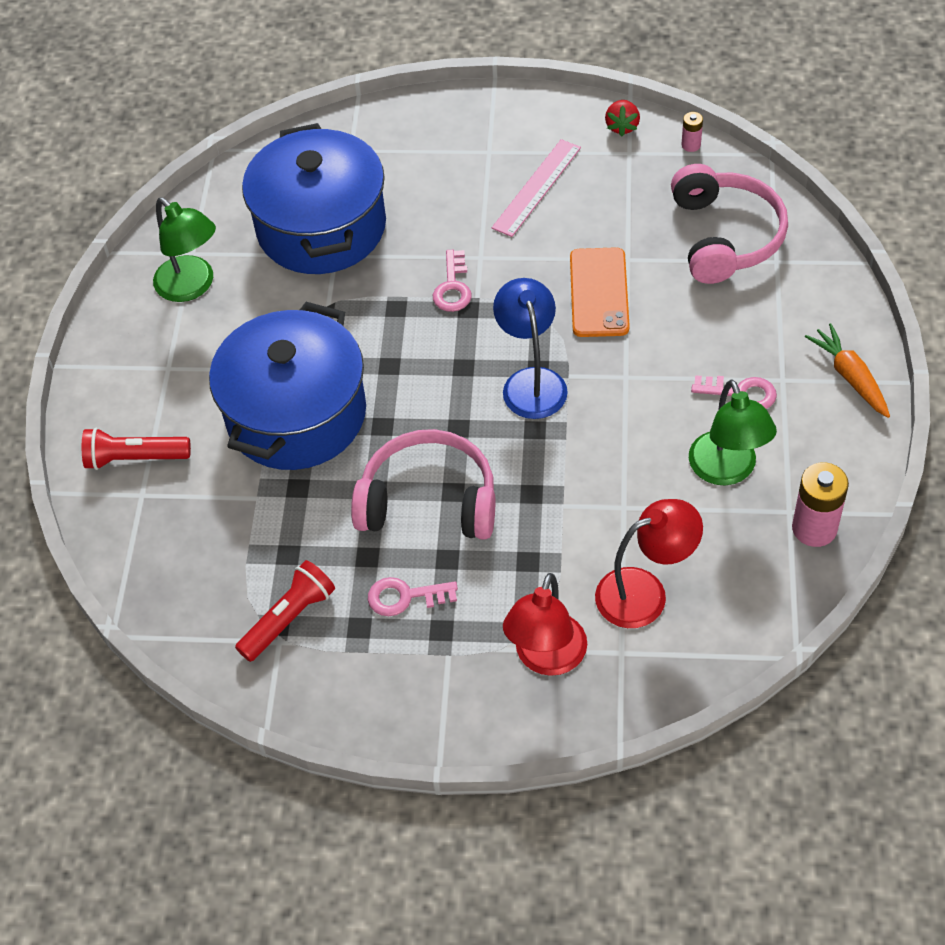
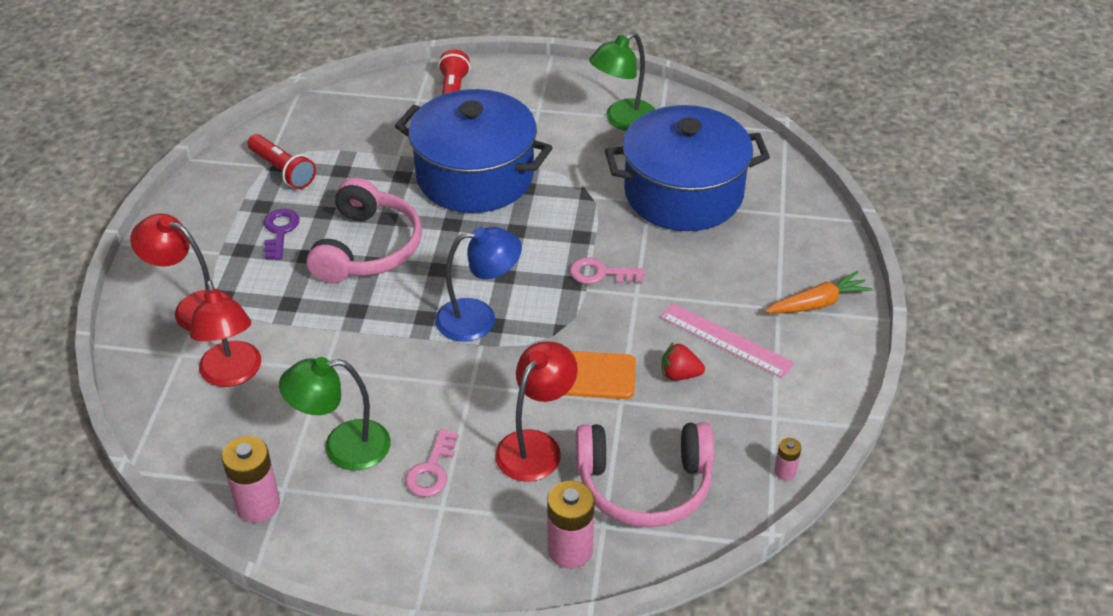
camera: 90 degrees right, 10 degrees down
(405, 597) = (280, 231): pink key -> purple key
(622, 126) = (814, 415): red strawberry -> red strawberry (679, 374)
(695, 317) = (536, 445): none -> red lamp
(808, 281) = (570, 550): none -> pink battery
(850, 377) = (433, 565): orange carrot -> orange carrot (817, 303)

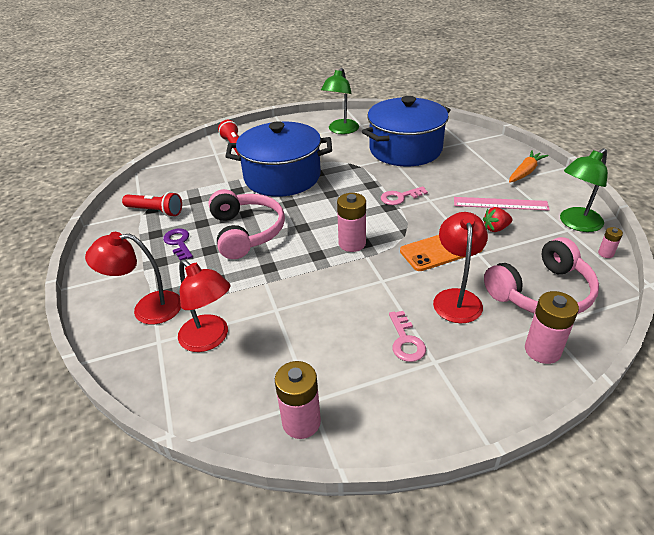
camera: 25 degrees left, 5 degrees down
(343, 447) = (331, 353): green lamp -> green lamp (575, 224)
(479, 319) = (352, 243): blue lamp -> pink battery

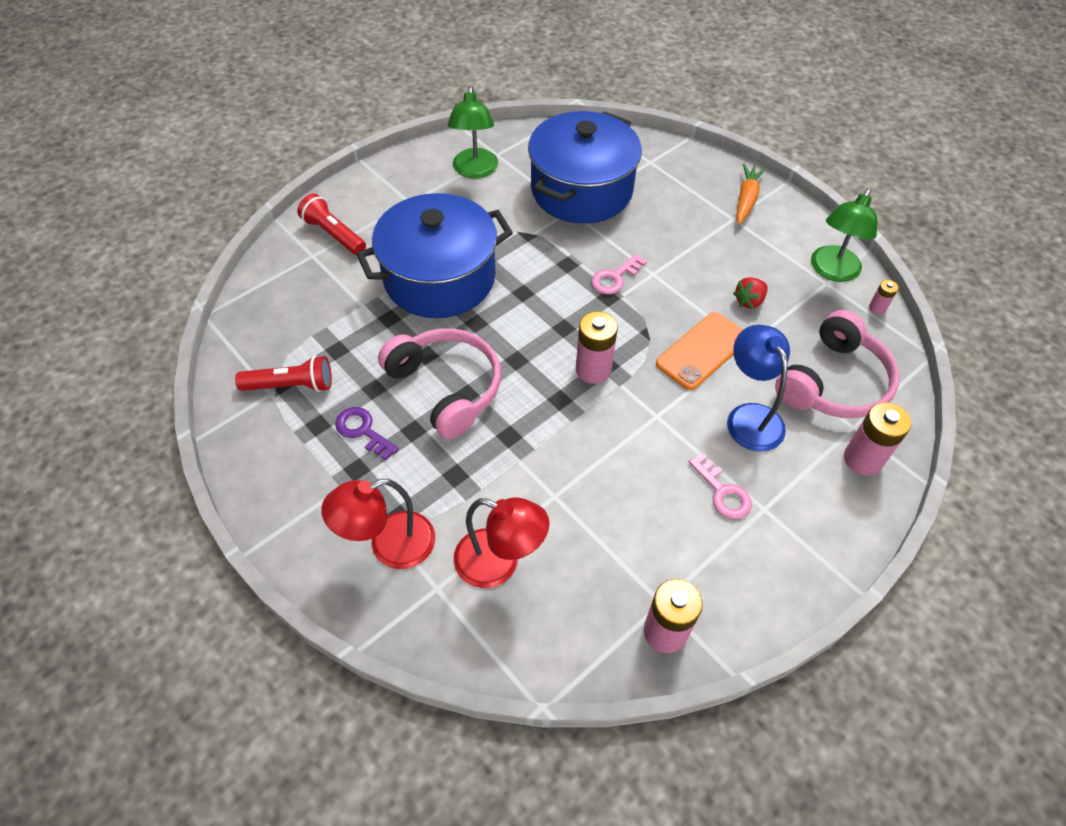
camera: 25 degrees left, 15 degrees up
(456, 298) = (749, 416): red lamp -> blue lamp
(500, 203) = (738, 259): pink ruler -> none

